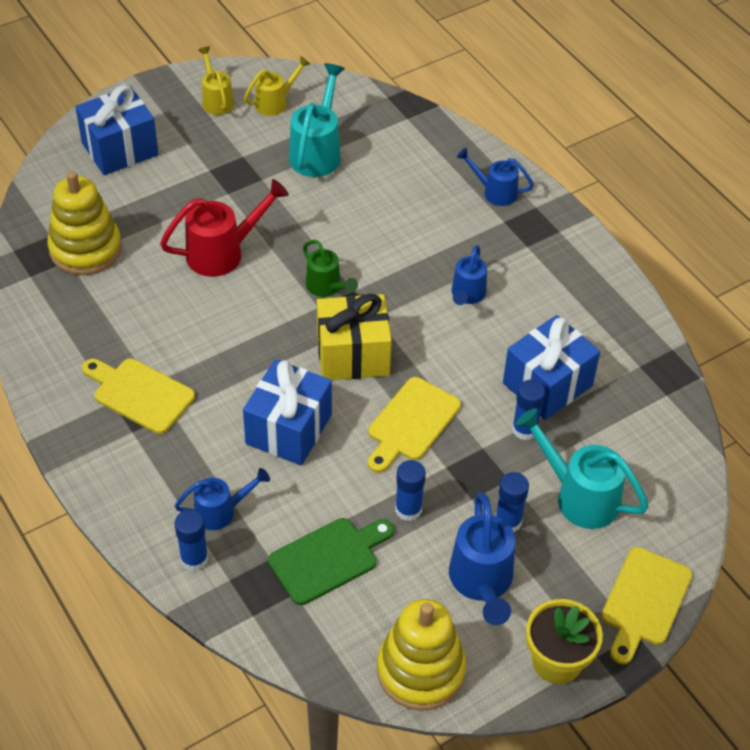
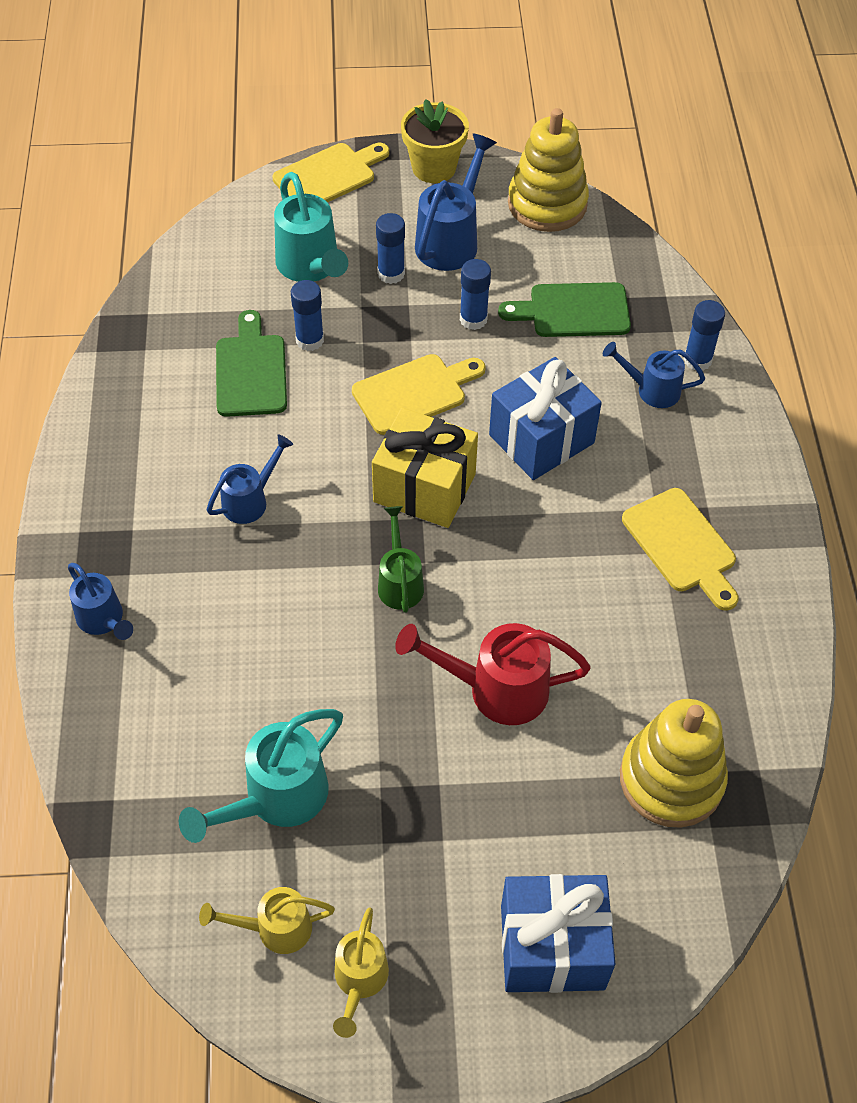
camera: 150 degrees left, 5 degrees up
(547, 384) = (250, 371): blue gift -> green cutting board

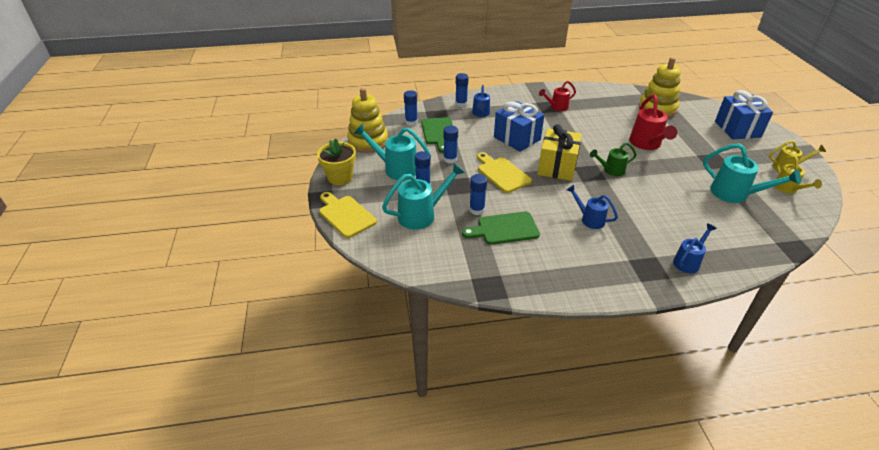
camera: 95 degrees left, 15 degrees down
(451, 240) = (396, 169): blue watering can -> turquoise watering can
(618, 270) = (411, 122): none -> blue glue stick
(682, 545) = (557, 107): yellow cutting board -> red watering can

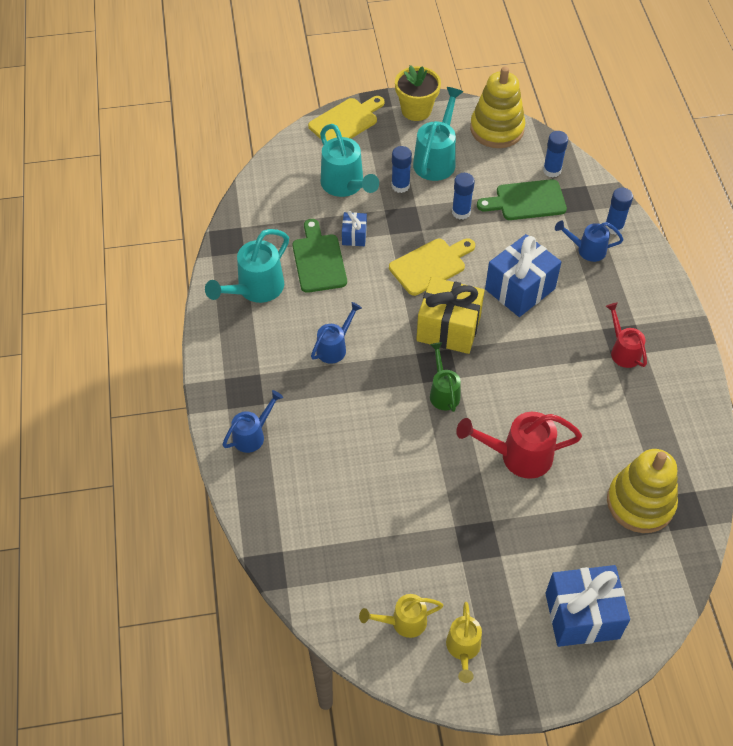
camera: 90 degrees right, 15 degrees up
(477, 210) = (354, 236): blue glue stick -> blue gift
(688, 261) = (252, 435): blue watering can -> blue watering can turned 90 degrees counterclockwise
(735, 194) = (389, 539): turquoise watering can -> turquoise watering can (255, 289)

